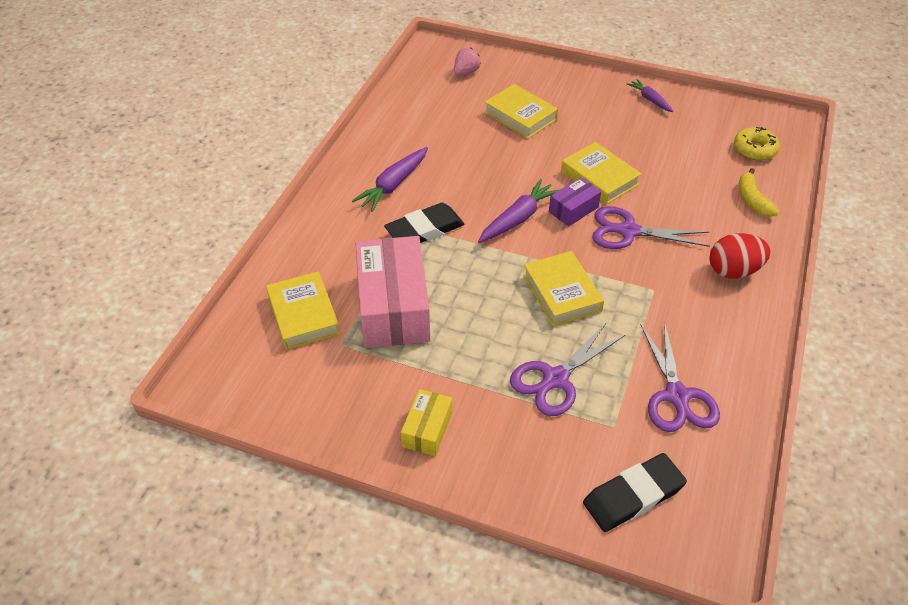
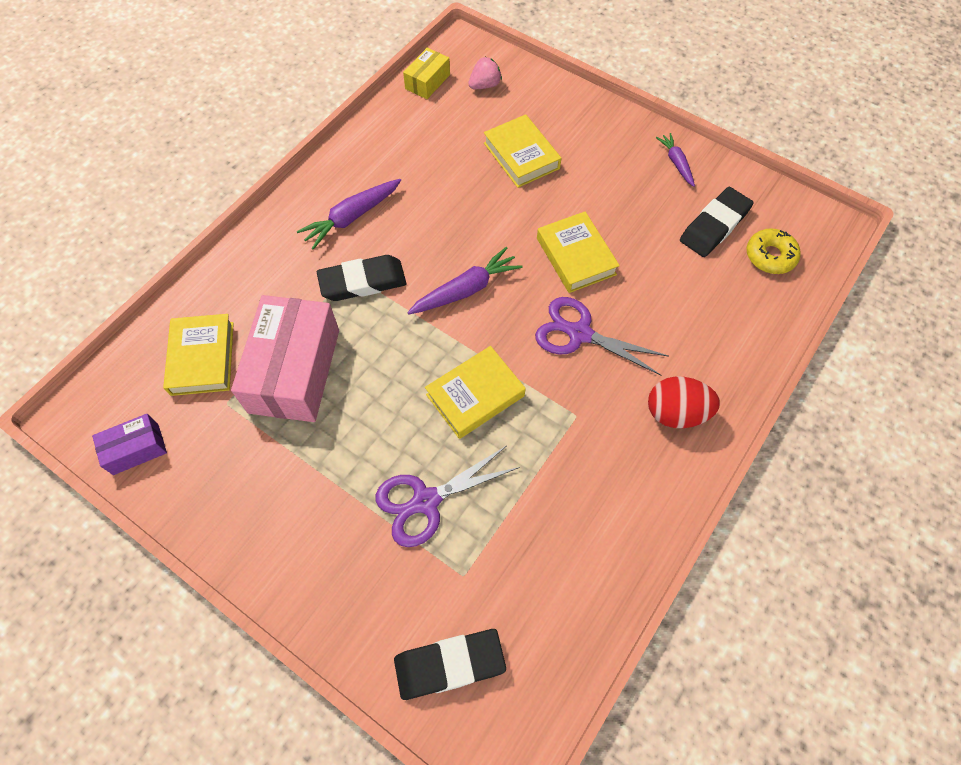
camera: 15 degrees right, 15 degrees up
(427, 429) = (272, 527): yellow box -> yellow box (427, 82)
(562, 293) = (475, 395): yellow book -> yellow book turned 60 degrees clockwise
(573, 209) = (530, 291): purple box -> purple box (136, 449)
(677, 396) = (546, 556): purple scissors -> none
(701, 137) = (714, 226): none -> black eraser
(752, 200) = (738, 324): yellow banana -> none

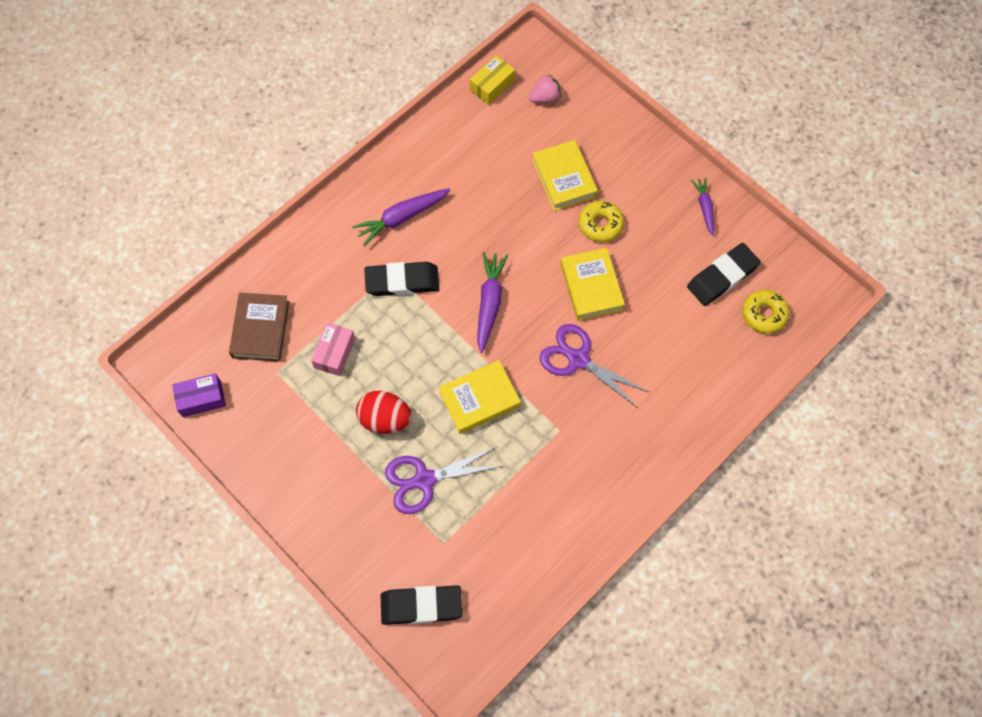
camera: 10 degrees right, 5 degrees up
(202, 358) = (260, 329): yellow book -> brown book
(294, 370) = (334, 353): pink box -> pink box, size x0.49
(466, 289) = (489, 303): purple carrot -> purple carrot turned 60 degrees counterclockwise
(570, 194) = (600, 224): none -> yellow donut
(676, 413) = (642, 442): red egg -> red egg (385, 419)

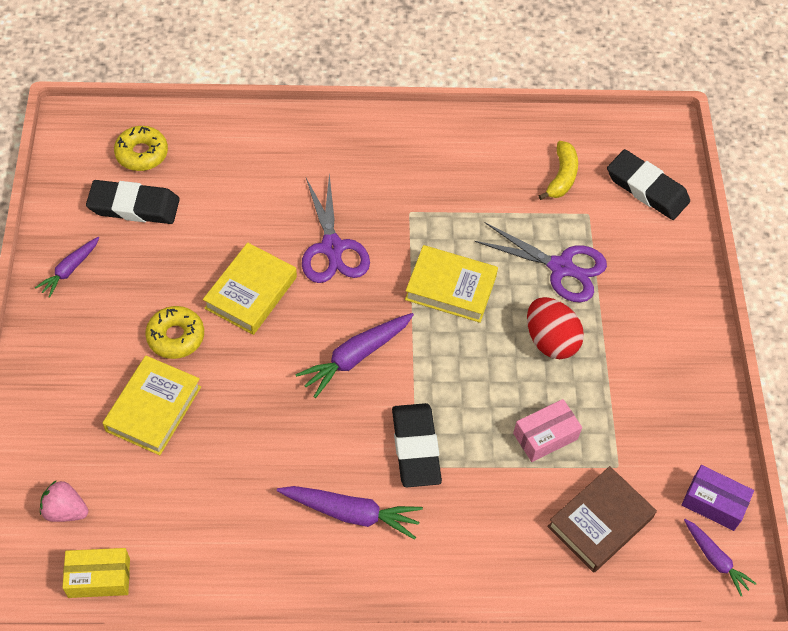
camera: 140 degrees left, 10 degrees down
(177, 365) = (715, 559): none -> purple carrot
(402, 281) = (416, 448): black eraser -> black eraser turned 45 degrees clockwise
(488, 558) = (561, 176): none -> yellow banana

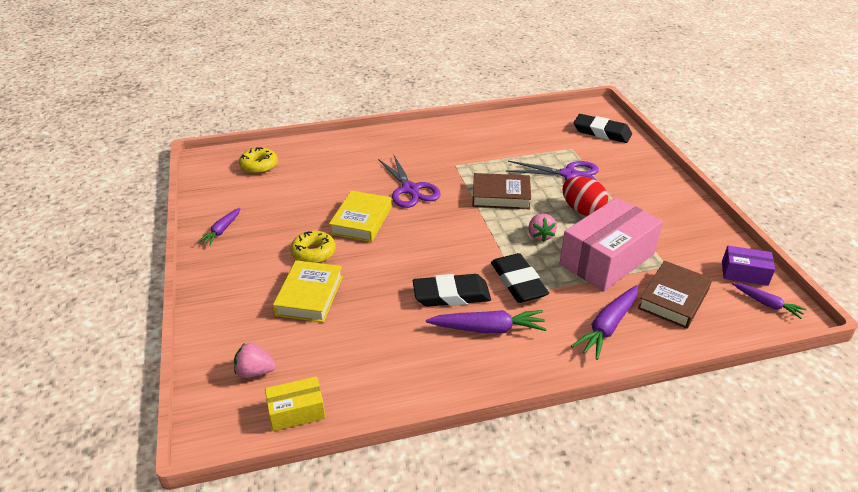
camera: 10 degrees left, 20 degrees down
(134, 206) = (261, 191): black eraser -> black eraser (451, 295)
(355, 357) = (451, 241): purple carrot -> purple carrot (607, 327)
(450, 288) = (501, 196): yellow book -> brown book
(475, 374) = (540, 236): none -> pink strawberry
(545, 436) = (607, 259): pink box -> pink box, size x2.03
(561, 176) = (545, 135): yellow banana -> none

